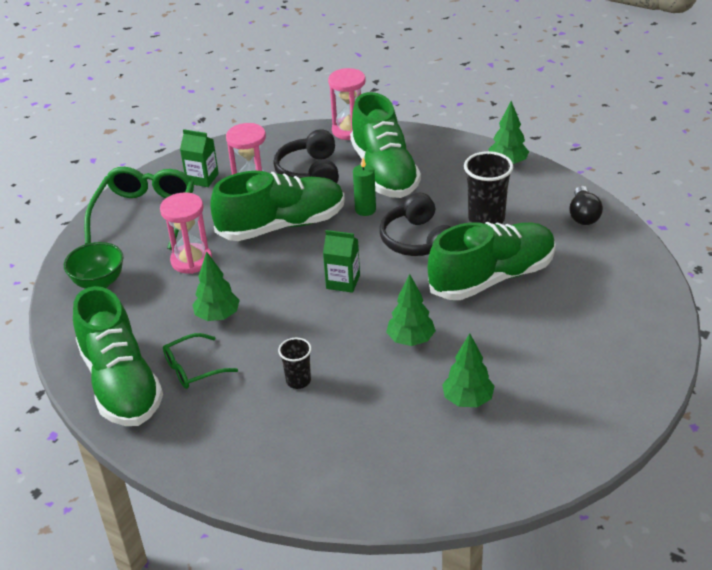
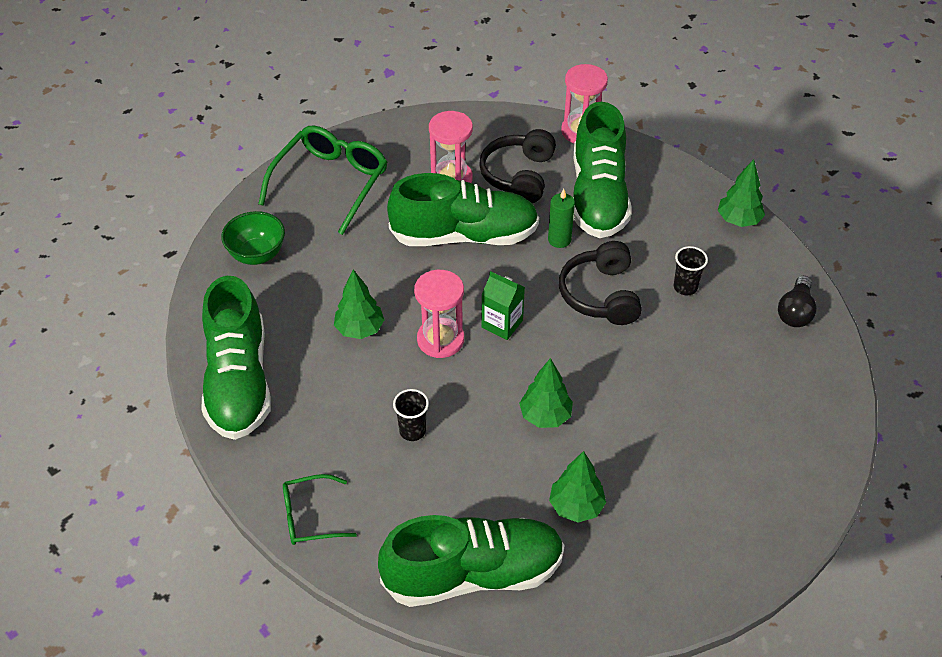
camera: 15 degrees right, 10 degrees up
(191, 260) = (357, 253): pink hourglass -> pink hourglass (440, 340)
(193, 368) = (314, 385): green glasses -> green glasses (310, 516)
(202, 178) = (403, 153): green carton -> none
(486, 219) = (685, 287): black cup -> black cup, size x0.59
(492, 278) = (662, 364): green shoe -> green shoe (473, 573)

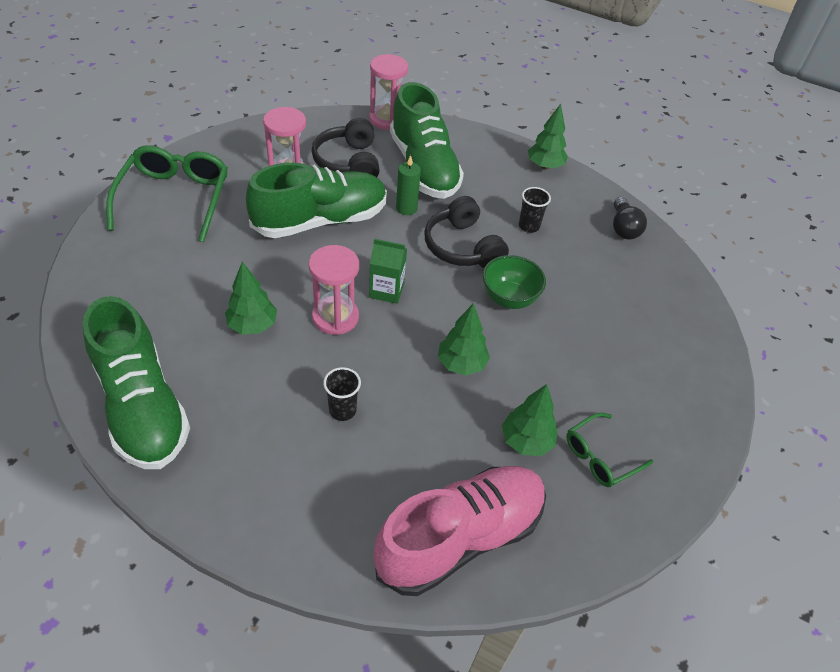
camera: 25 degrees left, 0 degrees up
(257, 255) = (121, 277): green bowl -> green bowl (509, 298)
(310, 516) = (270, 528): green glasses -> green glasses (600, 456)
(473, 573) = (460, 537): green shoe -> pink shoe

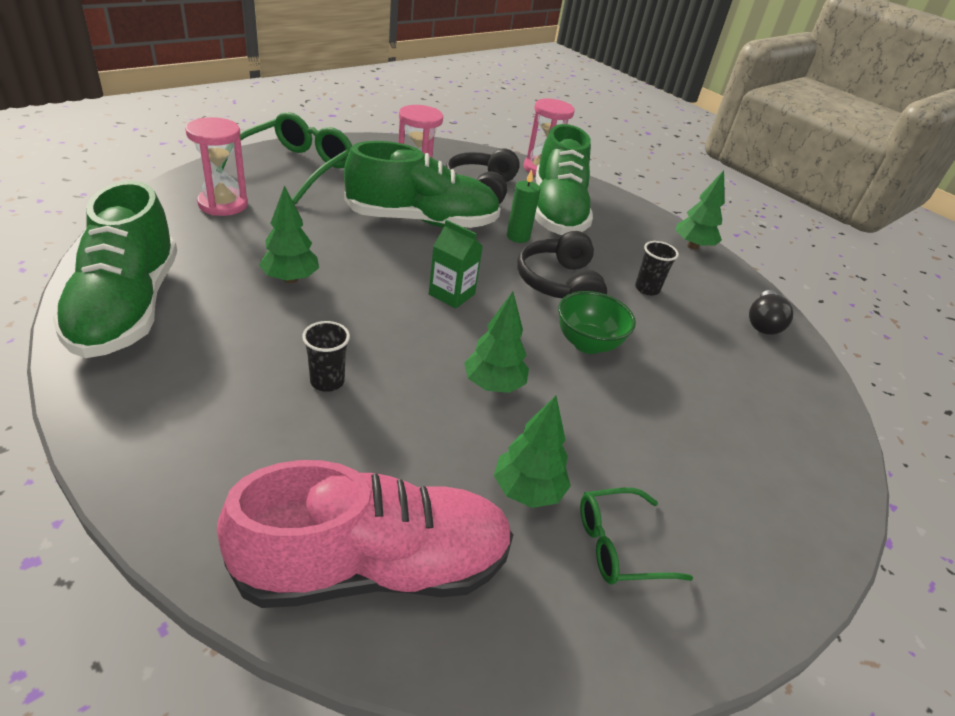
camera: 20 degrees right, 10 degrees down
(335, 317) = (380, 299): pink hourglass -> pink hourglass (223, 204)

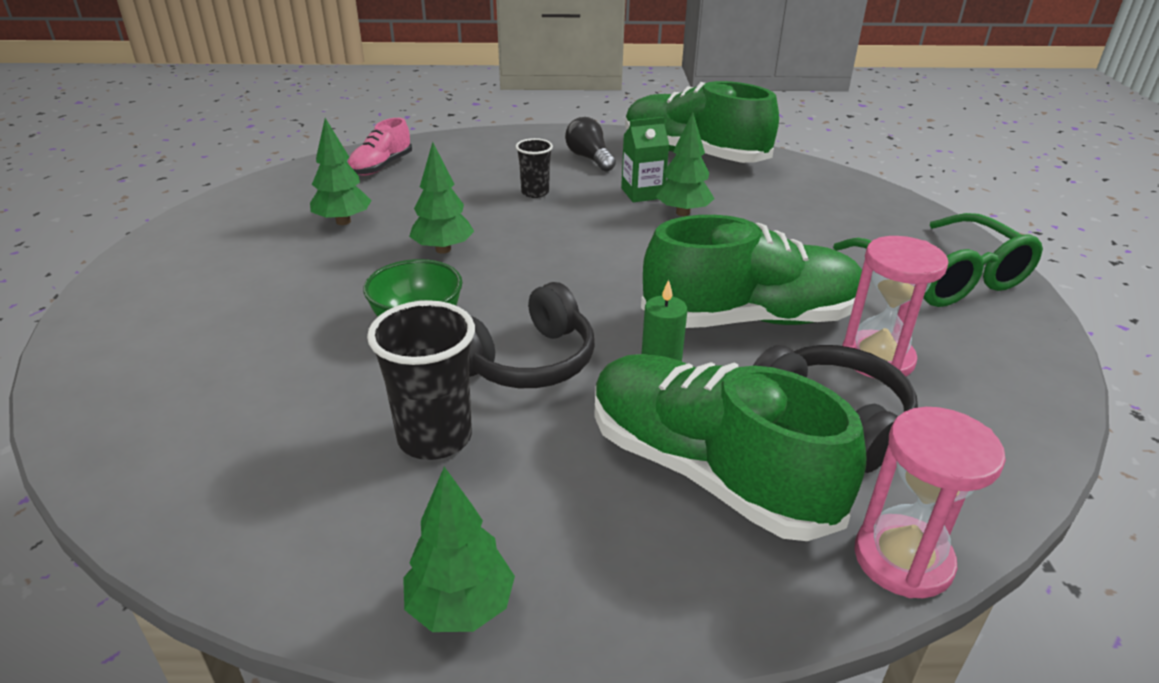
camera: 135 degrees right, 5 degrees down
(223, 204) = (850, 215): pink hourglass -> none
(374, 567) = (381, 167): pink shoe -> pink shoe, size x0.50
(422, 221) = (751, 319): green shoe -> green shoe turned 135 degrees counterclockwise
(451, 294) = (583, 280): green carton -> green carton (642, 193)
(559, 284) = (527, 361): black headphones -> black headphones turned 105 degrees clockwise
(619, 545) = (258, 232): green glasses -> none
(647, 289) = (435, 438): black cup -> black cup, size x1.70
(763, 323) = (232, 516): black light bulb -> black light bulb (589, 158)

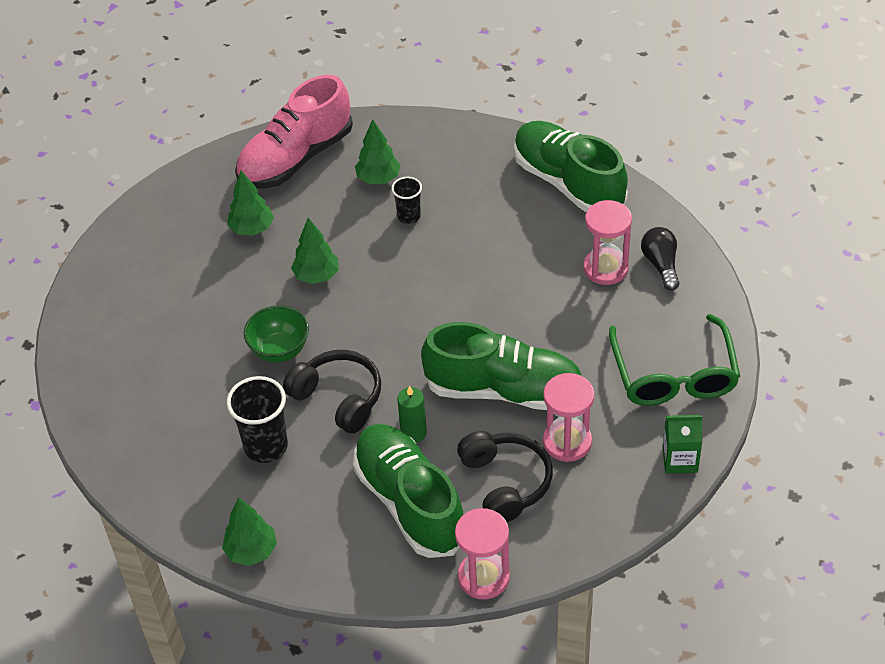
camera: 20 degrees right, 15 degrees up
(381, 167) = (296, 158): pink shoe -> pink shoe, size x1.98
(527, 361) = (338, 398): black headphones -> black headphones turned 120 degrees counterclockwise
(589, 158) = (473, 174): black light bulb -> black light bulb (661, 265)
(642, 193) = (496, 232): green carton -> green carton (680, 460)
(682, 213) = (516, 263): green tree -> green tree (378, 178)
(784, 205) = (605, 268): none -> pink hourglass

